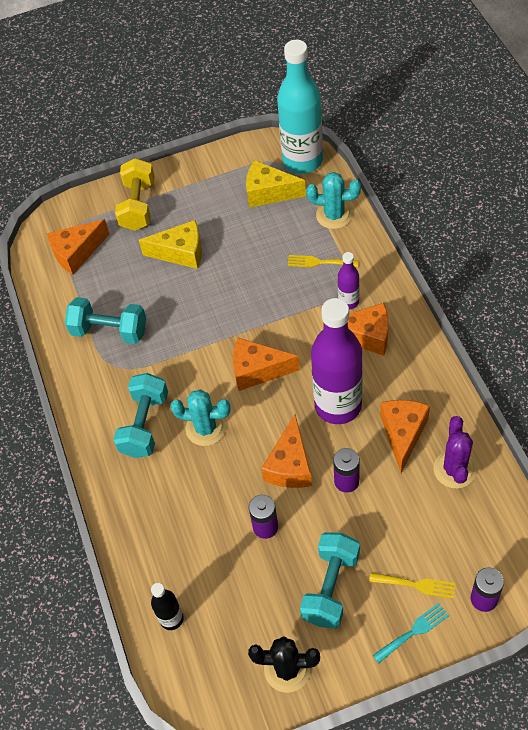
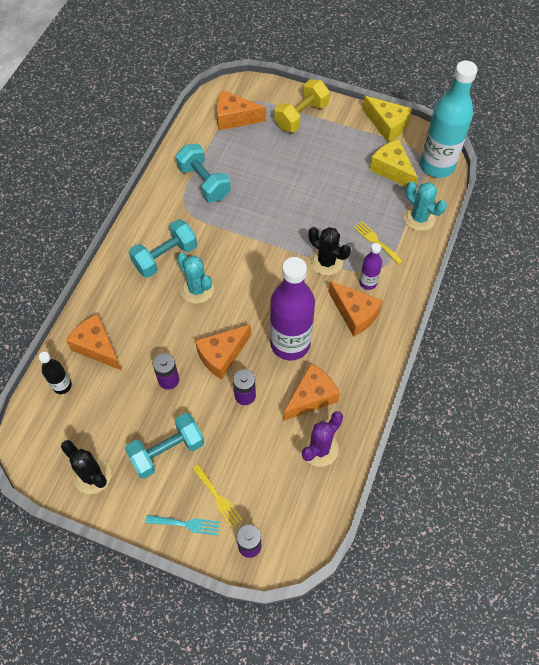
camera: 35 degrees right, 5 degrees up
(181, 253) = (296, 166): yellow cheese -> yellow cheese (387, 125)
(258, 370) = (264, 279): orange cheese -> orange cheese (97, 347)
(295, 312) = (326, 261): none -> black cactus

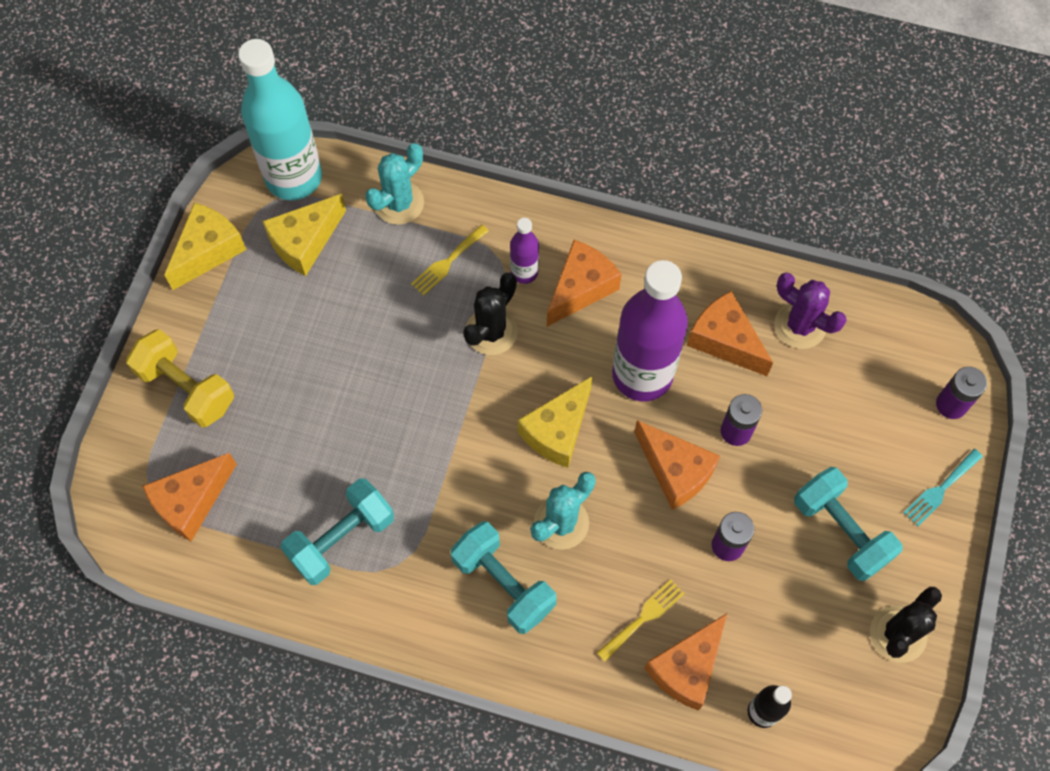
camera: 95 degrees left, 5 degrees up
(186, 524) = (940, 490): turquoise fork -> turquoise fork turned 135 degrees counterclockwise
(218, 498) = (895, 451): yellow fork -> yellow fork (643, 617)
(234, 118) = (191, 502): orange cheese -> orange cheese turned 45 degrees clockwise
(256, 292) = (557, 431): none -> yellow cheese

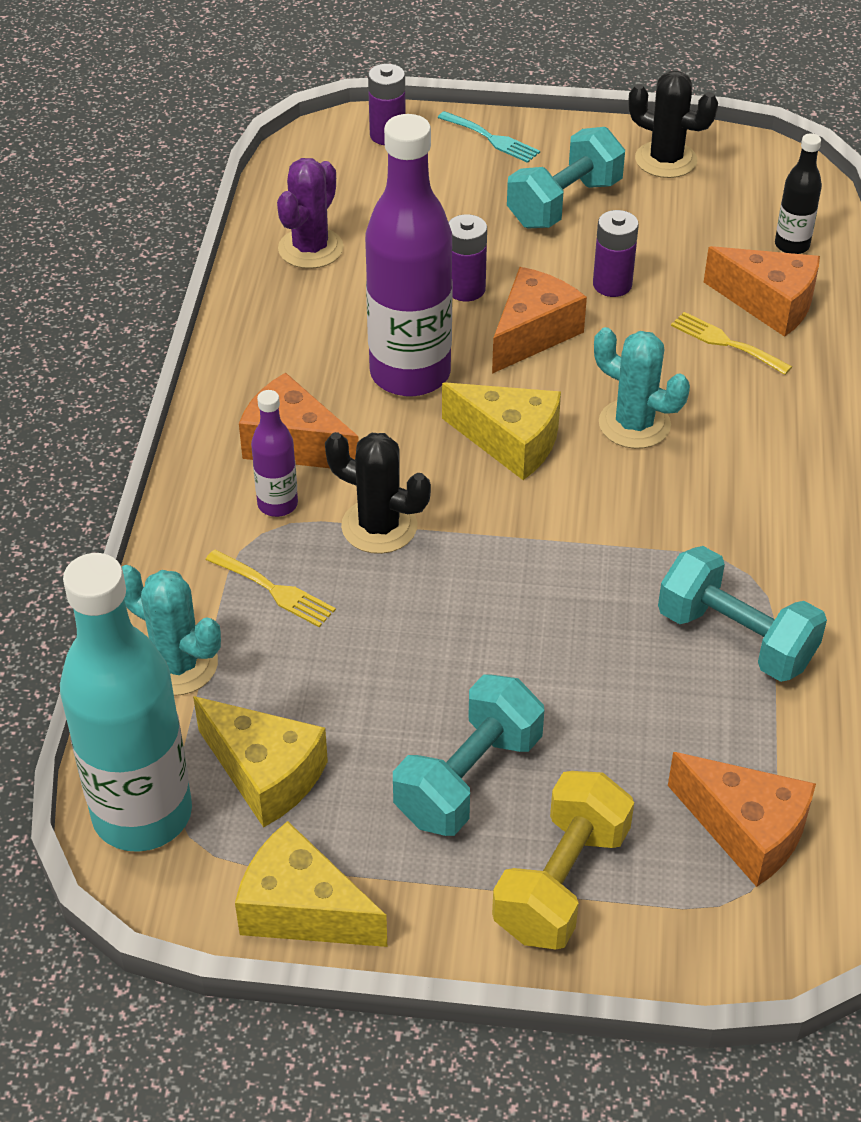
camera: 100 degrees left, 20 degrees down
(503, 584) = (733, 466): turquoise dumbbell -> turquoise dumbbell (468, 778)
(724, 340) = (345, 308): orange cheese -> none

